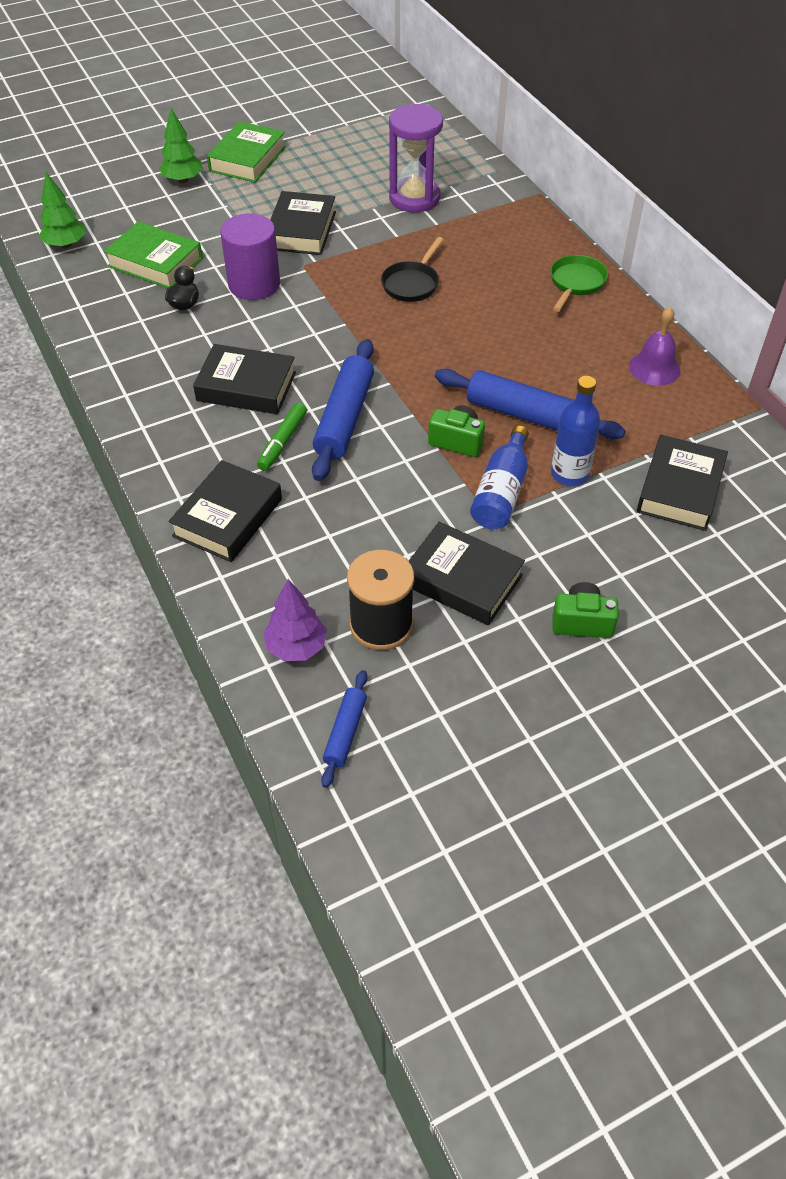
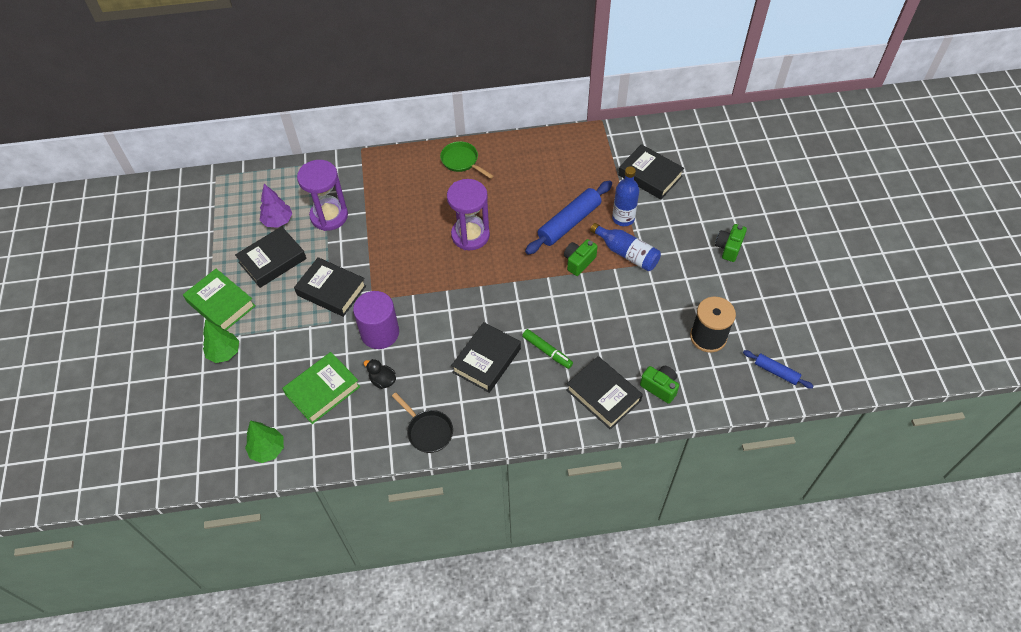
camera: 70 degrees left, 5 degrees up
(263, 580) = (660, 387): none -> green camera
(296, 647) = (714, 381): purple tree -> purple tree (278, 221)
(344, 418) = (538, 313): blue rolling pin -> none
(412, 284) = (422, 243): black pan -> black pan (428, 431)
(448, 322) = (470, 235): none -> purple hourglass
(462, 580) = (686, 290): black book -> black book (272, 260)
(654, 368) = (553, 152): purple bell -> none

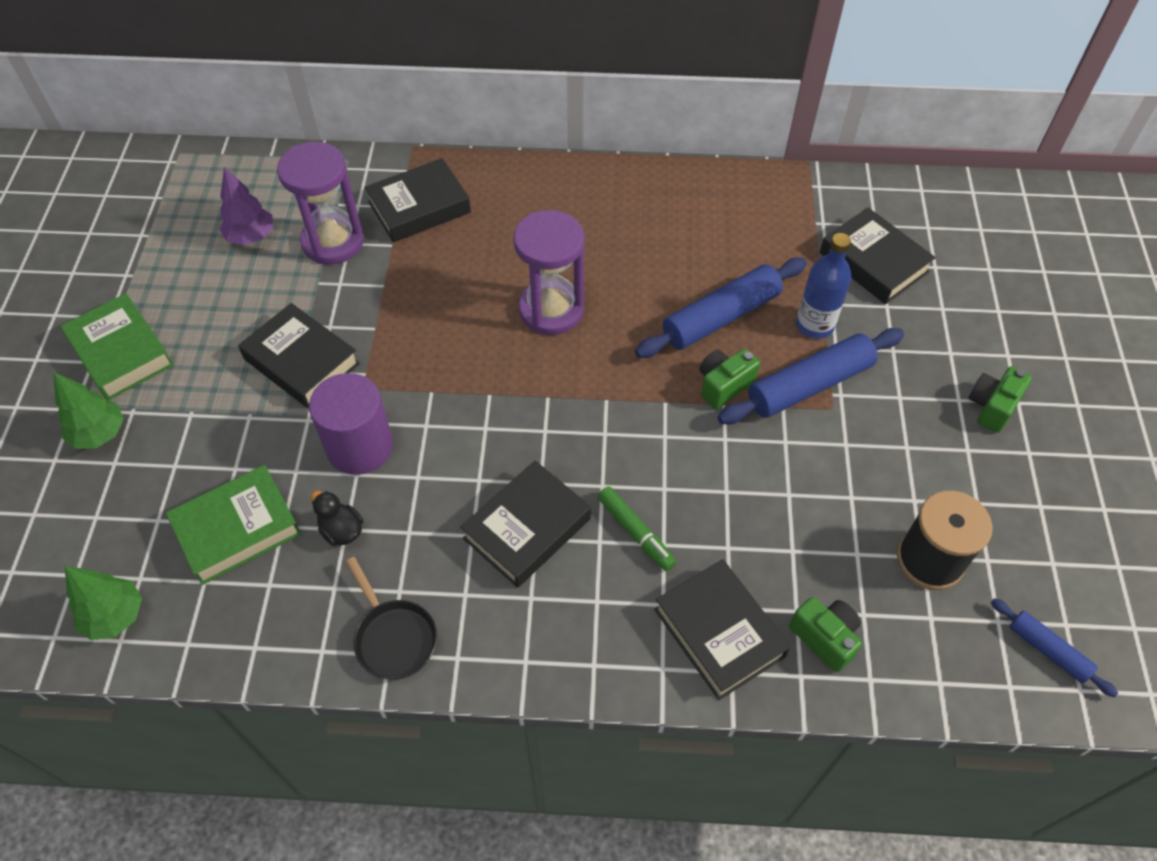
camera: 10 degrees right, 0 degrees up
(272, 260) = (223, 297): black book -> black book (419, 207)
(461, 161) = (566, 190): green pan -> none
(626, 253) = (809, 385): blue bottle -> blue rolling pin

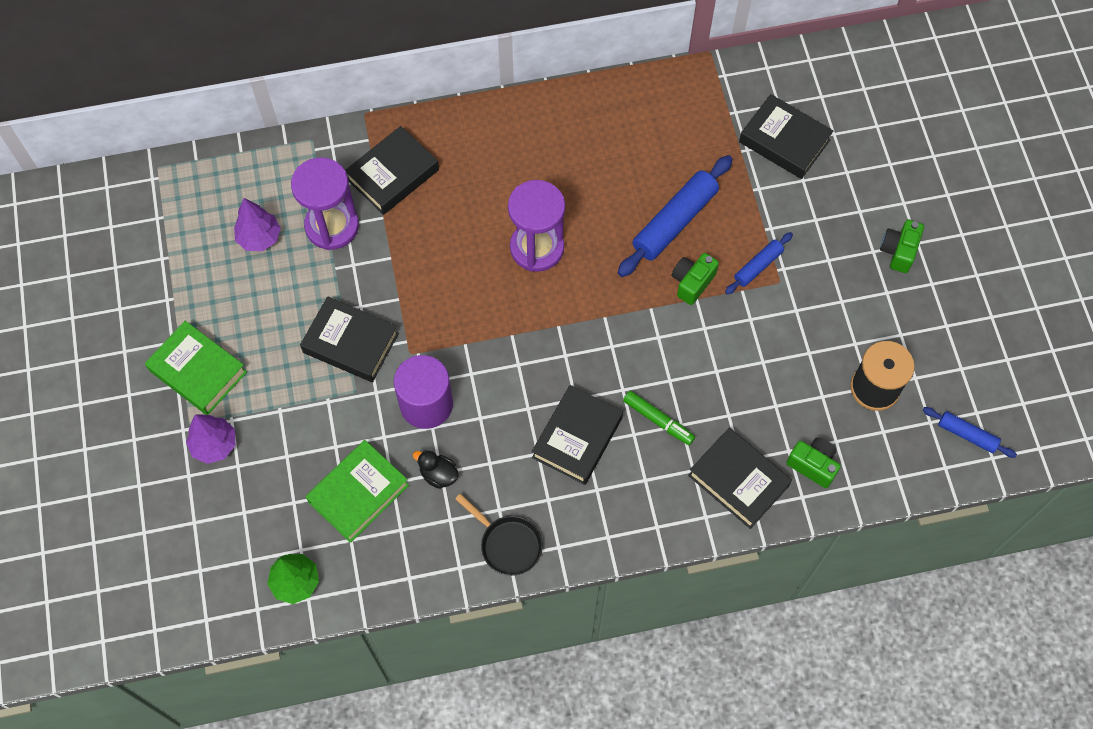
camera: 15 degrees left, 10 degrees up
(99, 434) = (214, 445): green tree -> purple tree
(809, 385) = (758, 266): blue rolling pin -> blue rolling pin, size x0.54
(814, 325) = (750, 211): blue bottle -> none

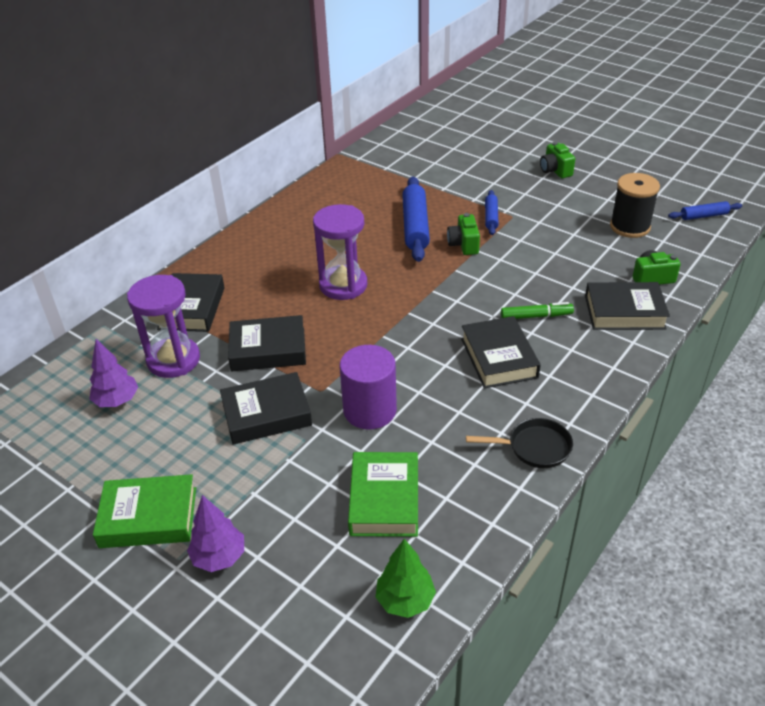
camera: 40 degrees left, 25 degrees down
(438, 474) = (431, 444): black duck -> none
(784, 141) = (430, 164): black book -> black book (268, 349)

